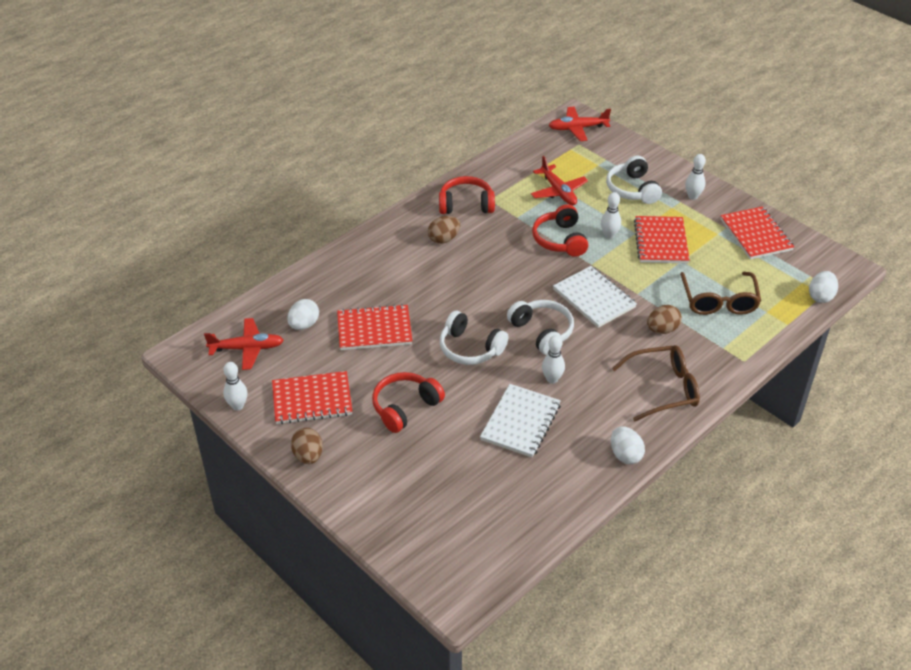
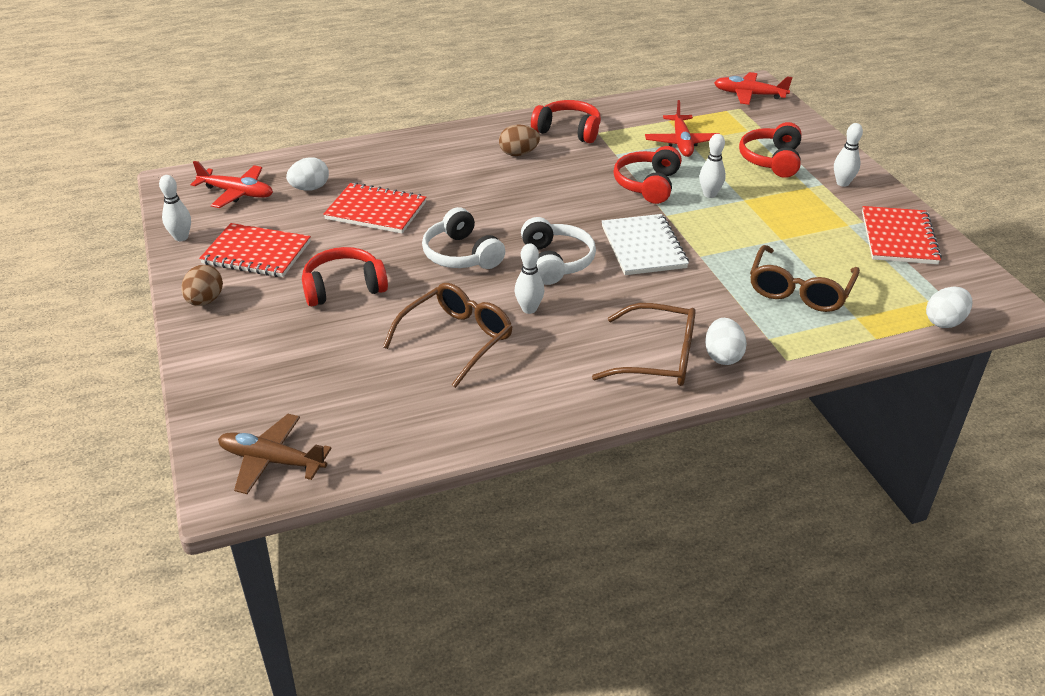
camera: 25 degrees right, 5 degrees down
(467, 564) = (271, 461): none -> brown plane
(520, 422) = (457, 339): white notebook -> brown glasses
(625, 455) = (553, 411): white egg -> white egg (722, 356)
(632, 189) = (771, 160): white headphones -> red headphones
(661, 241) = (769, 215): red notebook -> none
(662, 329) = (703, 299): brown egg -> none

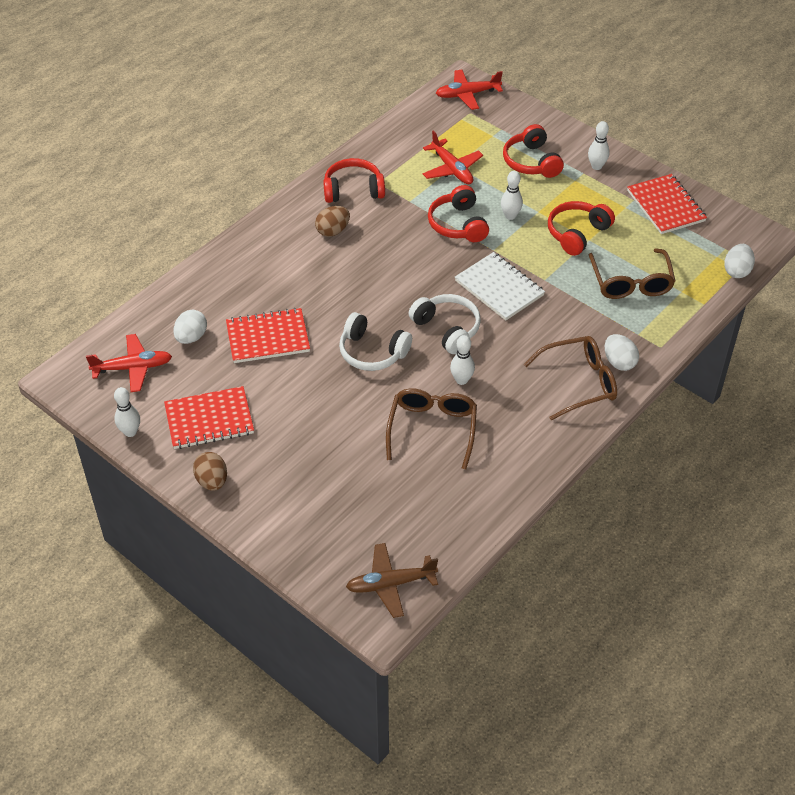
camera: 30 degrees left, 10 degrees up
(344, 287) = (309, 421): red headphones -> red headphones (577, 233)

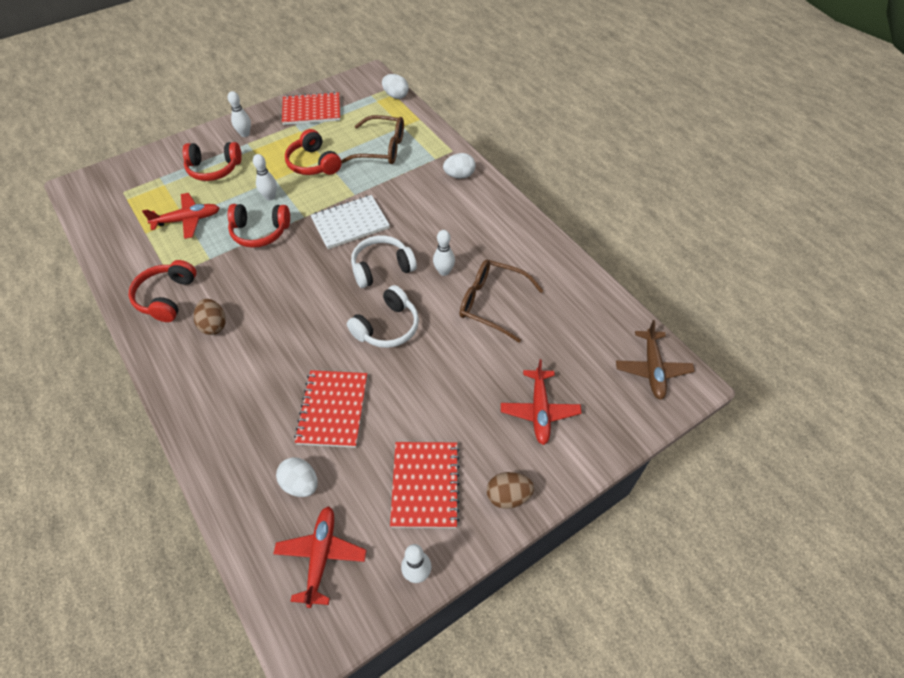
camera: 75 degrees left, 5 degrees up
(467, 94) = (97, 188): red plane -> red plane (539, 411)
(579, 383) = (472, 202): brown glasses -> none

